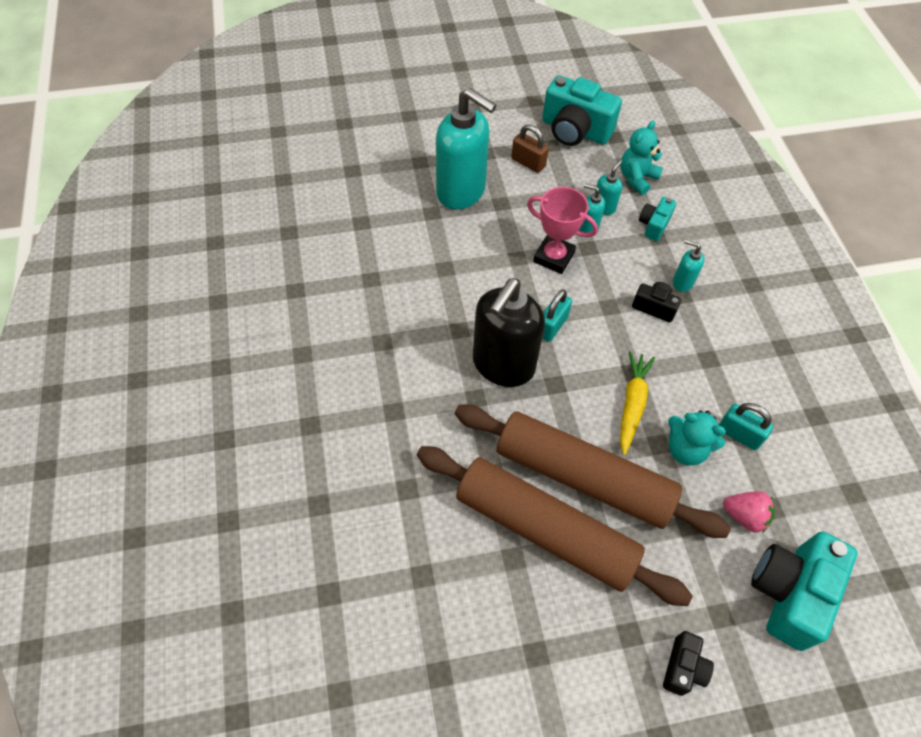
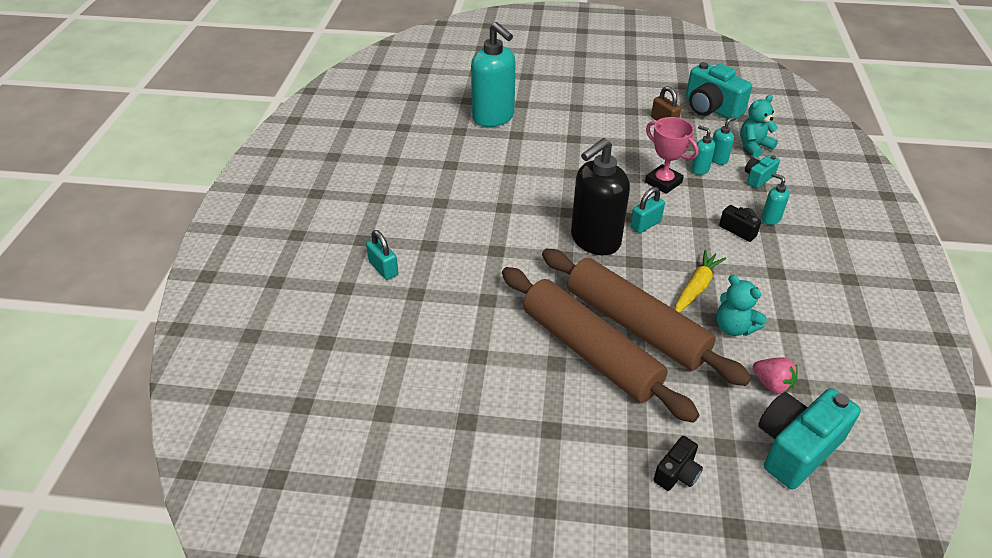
camera: 20 degrees right, 15 degrees down
(461, 192) = (602, 130): turquoise soap dispenser -> turquoise soap dispenser (493, 117)
(739, 434) = (786, 328): turquoise padlock -> turquoise padlock (383, 268)

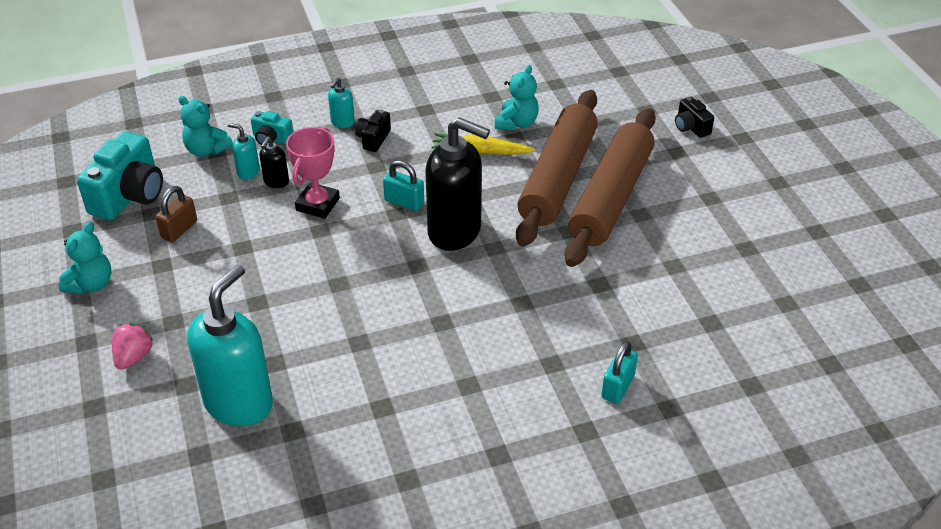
camera: 115 degrees left, 0 degrees up
(627, 86) = (91, 284): none -> turquoise teddy bear
(677, 473) = (691, 127): black camera -> black camera turned 135 degrees counterclockwise
(699, 169) = (276, 182): turquoise soap dispenser -> black soap dispenser
(772, 384) = (566, 96): pink strawberry -> pink strawberry (133, 357)
(796, 448) = (619, 79): turquoise camera -> none

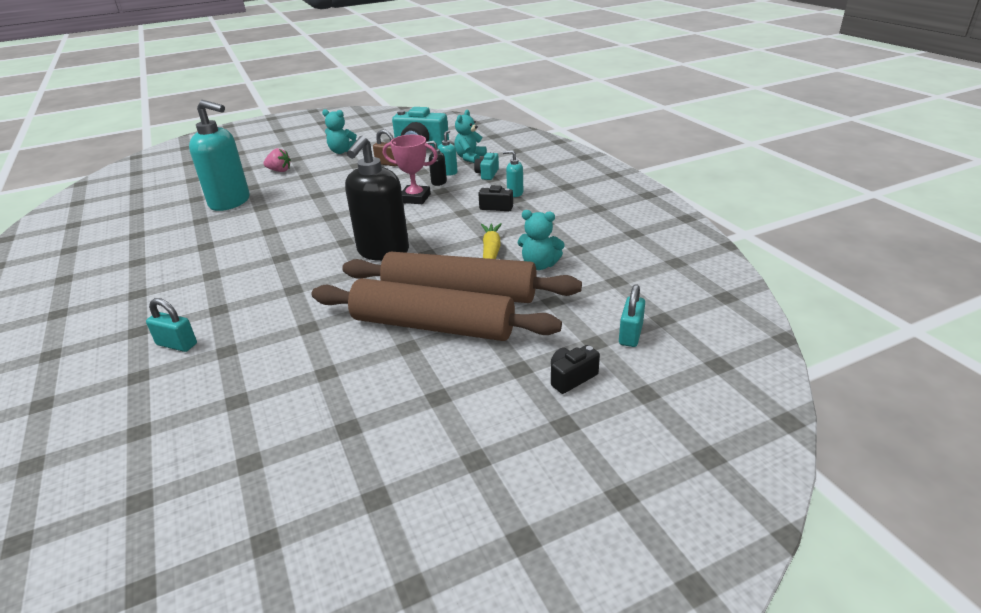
camera: 85 degrees right, 10 degrees down
(404, 202) = (419, 227): turquoise padlock -> turquoise padlock (630, 334)

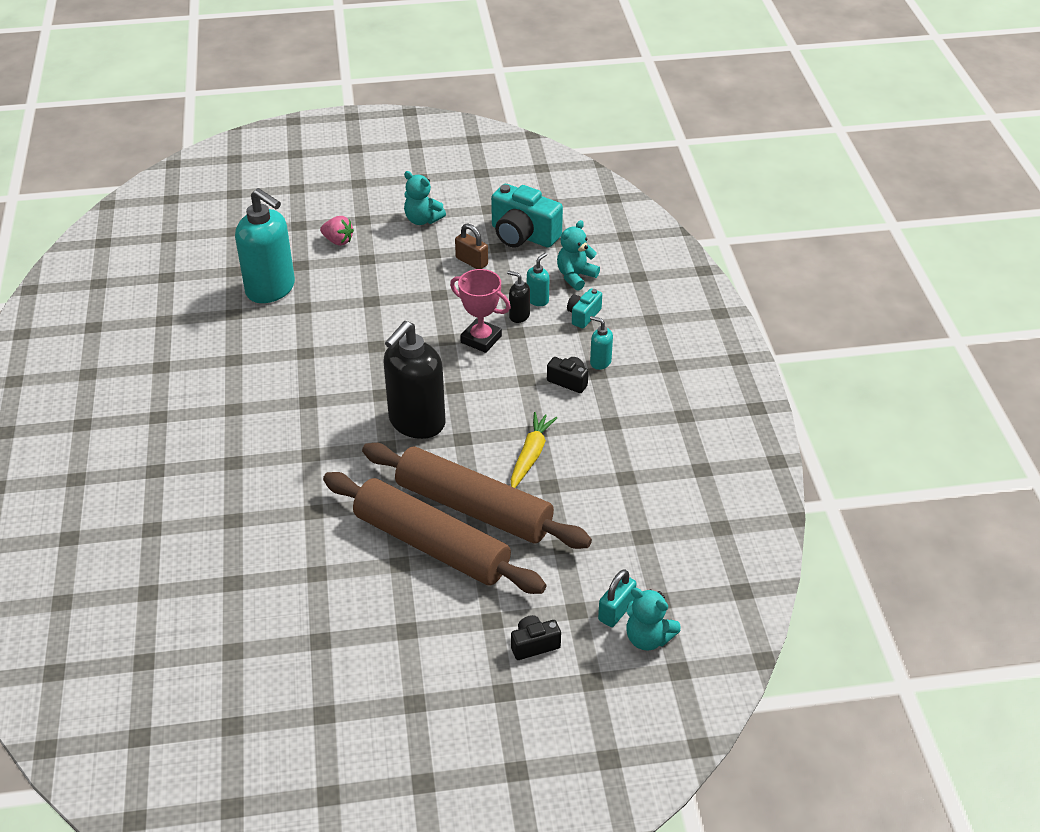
camera: 15 degrees right, 10 degrees up
(177, 344) = (189, 499): turquoise padlock -> none
(539, 265) = (573, 490): turquoise teddy bear -> turquoise teddy bear (648, 638)

